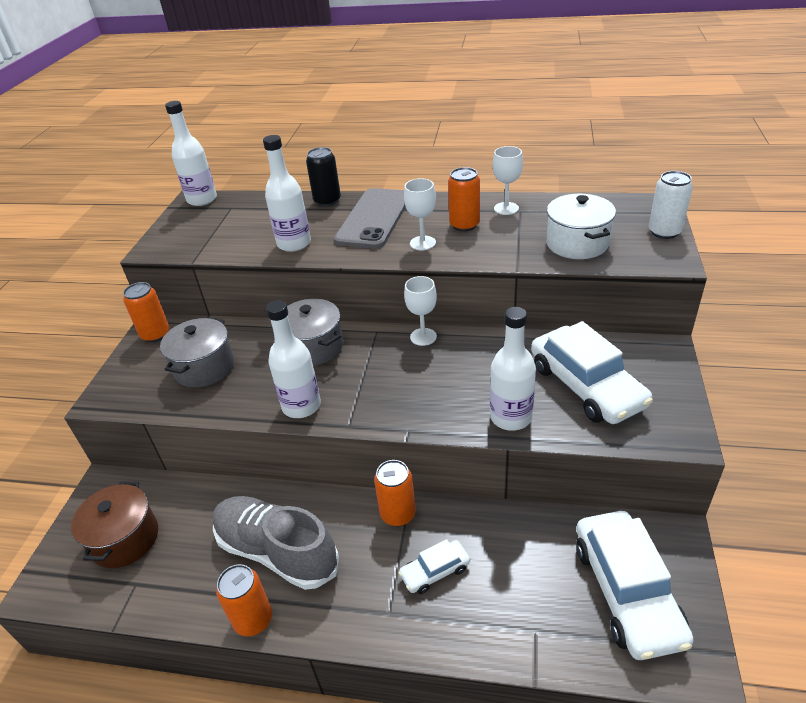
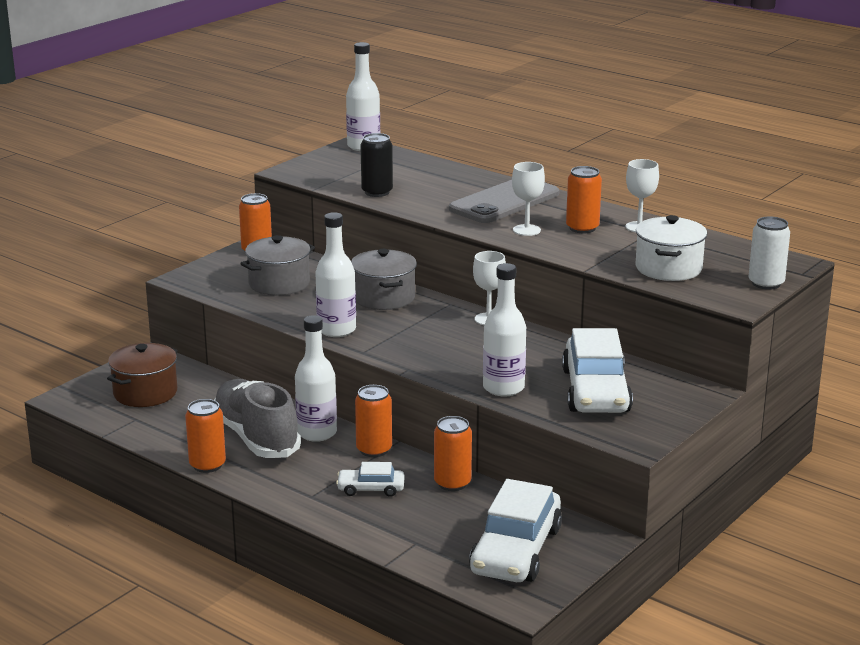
camera: 25 degrees right, 15 degrees down
(294, 244) = (412, 200): white bottle -> white bottle (317, 433)
(327, 201) = (477, 177): black can -> black can (377, 192)
(499, 525) = (452, 483): none -> orange can

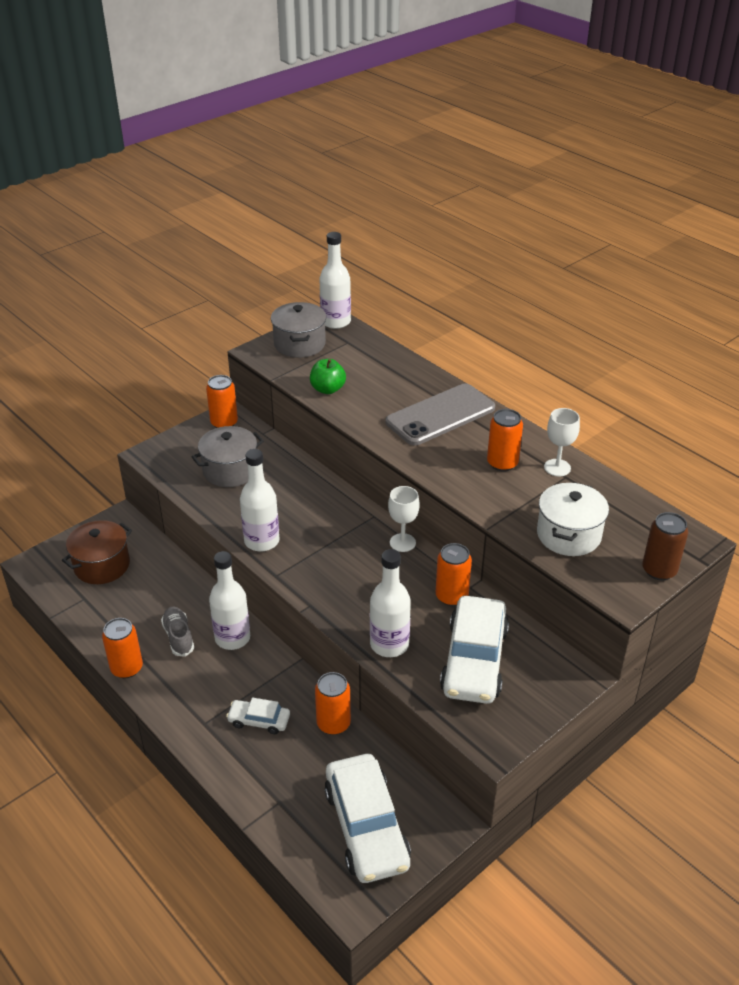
camera: 10 degrees right, 15 degrees up
(256, 437) = (178, 637): grey shoe -> grey shoe, size x0.51
(374, 450) = (276, 667): orange can -> orange can (451, 596)
(377, 192) = (327, 389): black can -> green apple
(384, 298) = (316, 501): grey pot -> grey pot (299, 344)
(516, 550) = (366, 827): white car -> white car turned 45 degrees counterclockwise
(526, 230) = (449, 460): white goblet -> none
(766, 283) = (659, 570): white can -> brown can

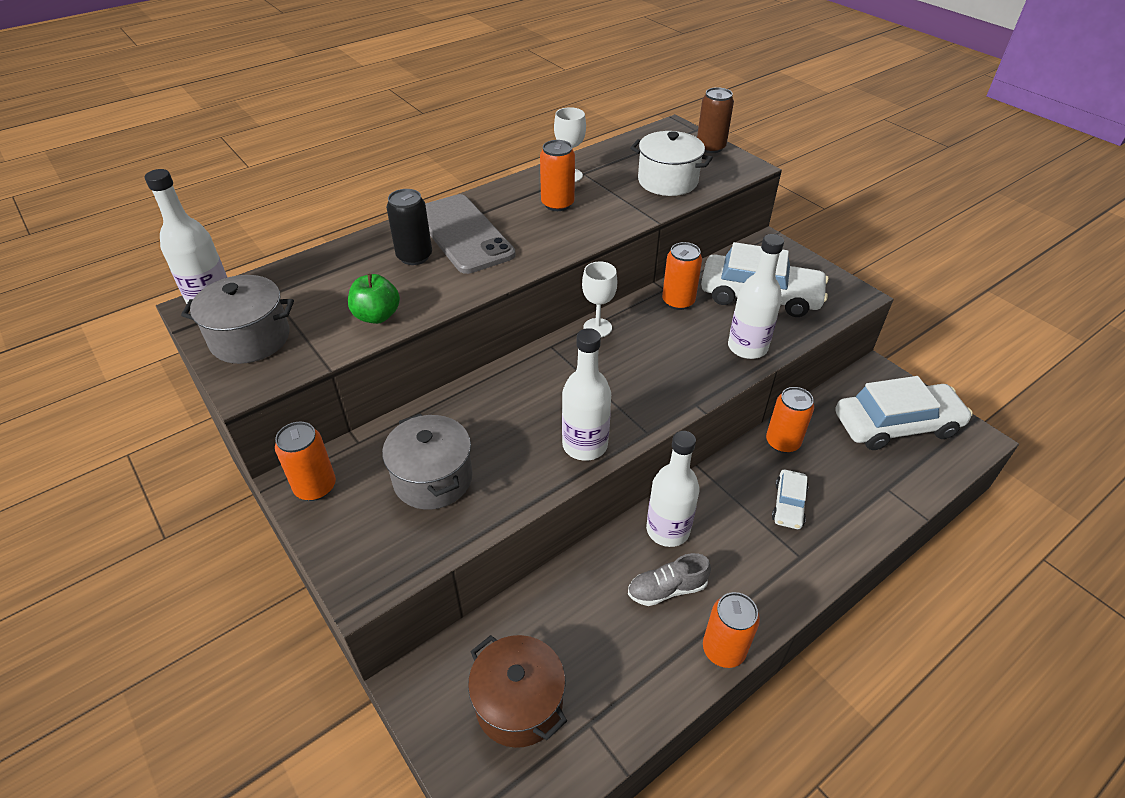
camera: 85 degrees left, 5 degrees up
(403, 395) = (414, 256): none -> black can

